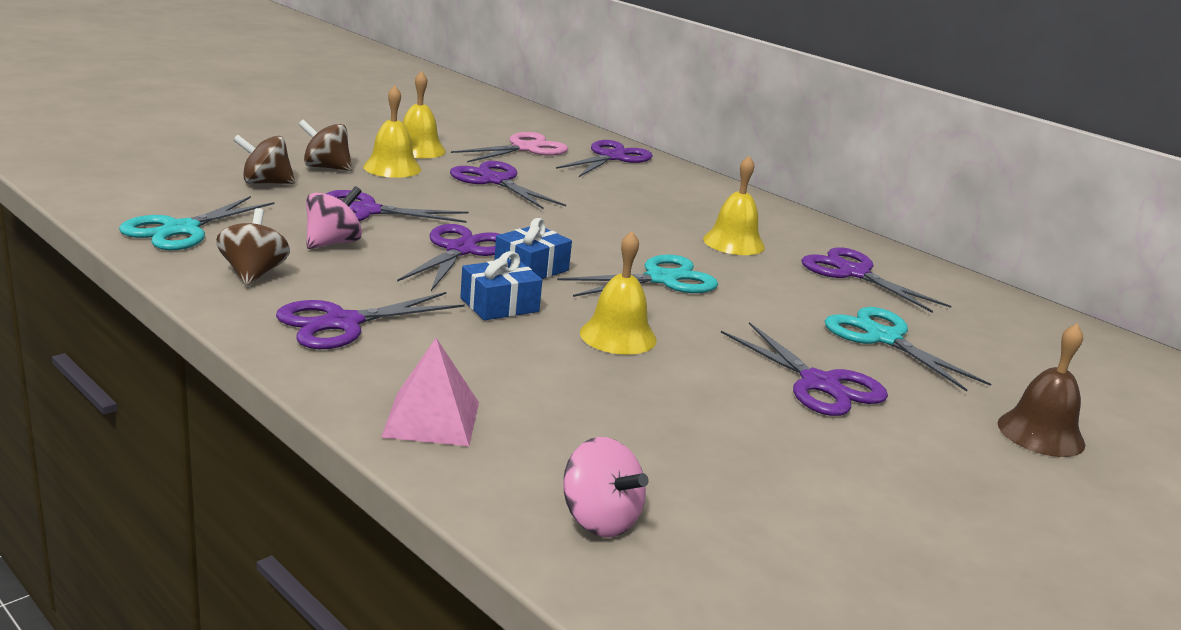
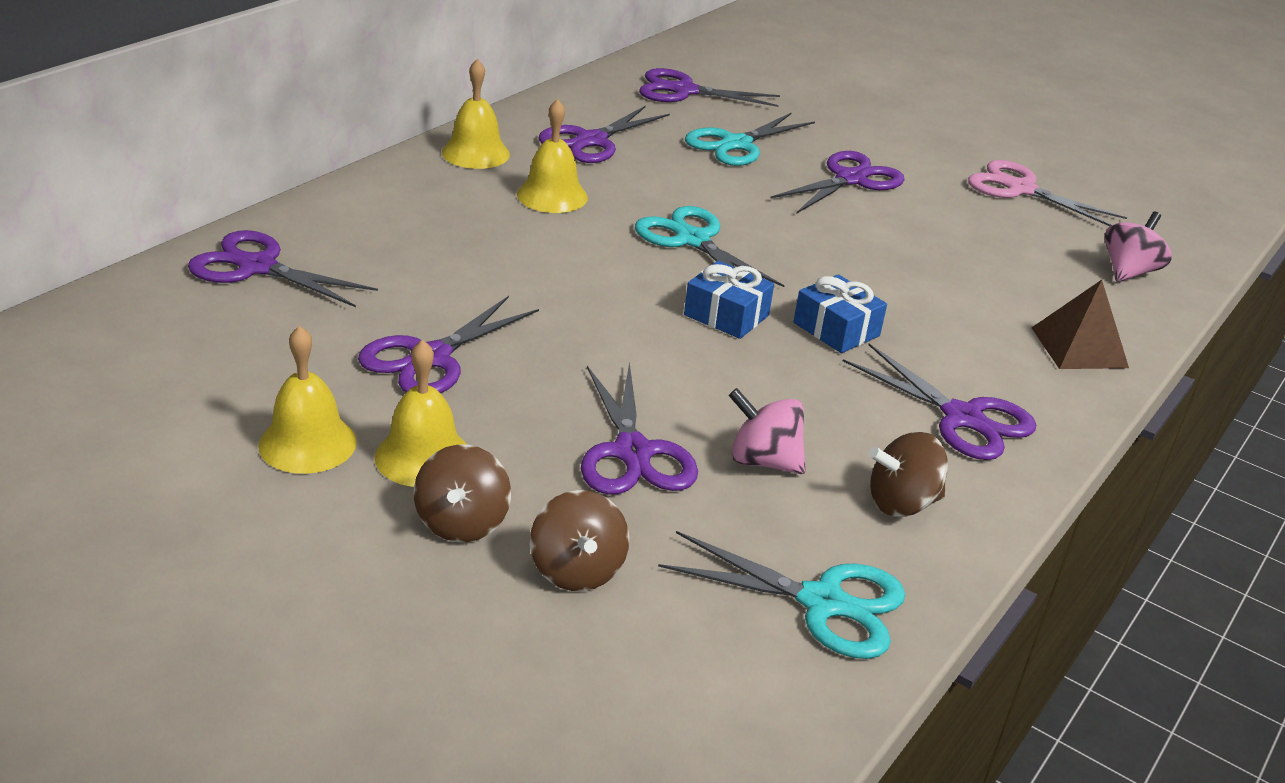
camera: 100 degrees left, 10 degrees up
(431, 419) = (1079, 347): pink pyramid -> brown pyramid
(460, 250) = (711, 364): purple scissors -> purple scissors (684, 91)
(525, 148) = (248, 341): pink scissors -> pink scissors (1020, 189)
(618, 336) = (846, 264): yellow bell -> yellow bell (475, 153)
(1041, 433) = (849, 109): brown bell -> none

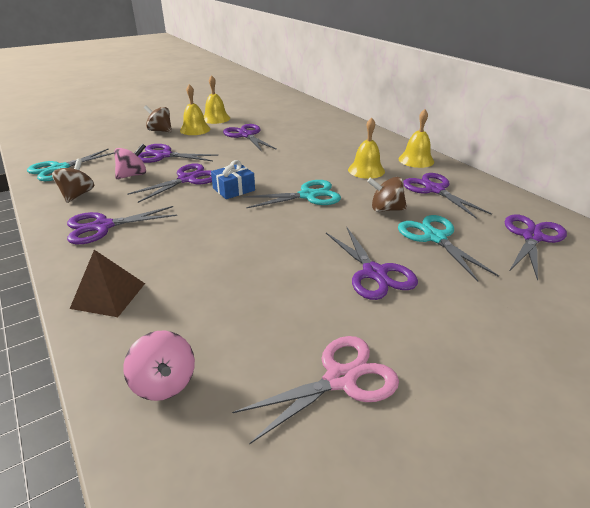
camera: 115 degrees right, 0 degrees up
(257, 267) = (320, 119): purple scissors -> purple scissors (187, 179)
(577, 570) = (123, 140): brown spinning top -> brown spinning top (385, 209)
(836, 329) = (200, 214): blue gift -> none

